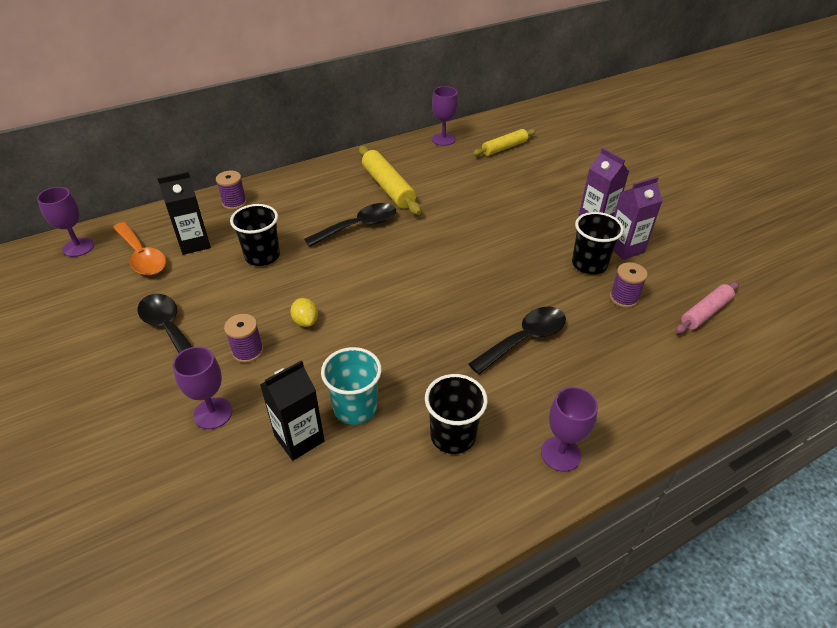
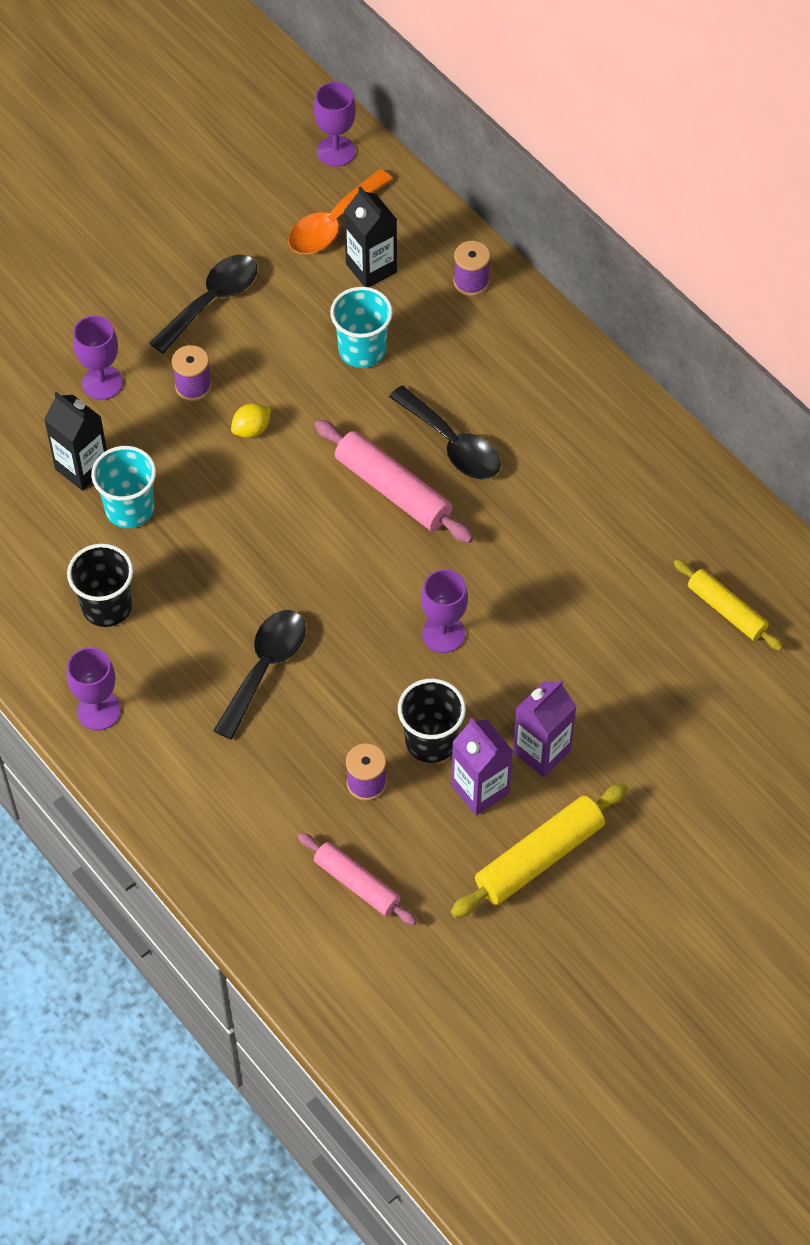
camera: 80 degrees right, 15 degrees up
(262, 256) = (362, 350): black cup -> turquoise cup
(386, 256) = (393, 490): none -> pink rolling pin
(388, 187) = (560, 461): yellow rolling pin -> yellow rolling pin (539, 857)
(443, 139) = (728, 515): purple goblet -> purple goblet (443, 634)
(525, 339) = (265, 667): black spoon -> black spoon turned 105 degrees counterclockwise

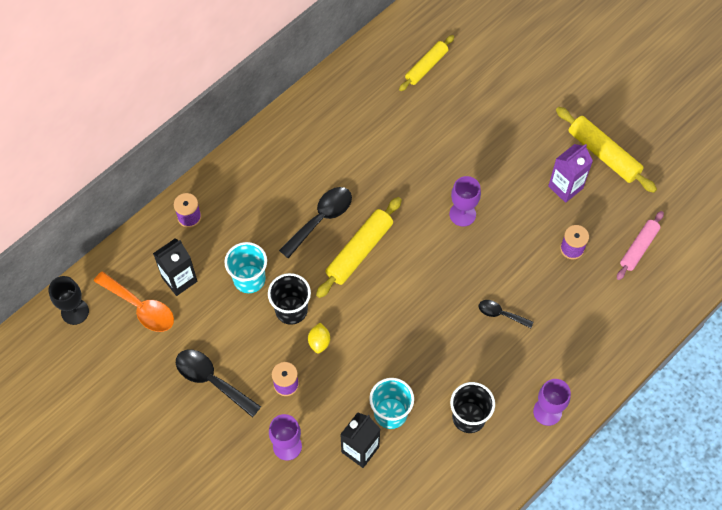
camera: 95 degrees left, 5 degrees up
(251, 429) = (319, 342): yellow lemon -> yellow lemon turned 45 degrees clockwise
(265, 667) = (500, 314): black spoon -> black spoon, size x0.58
(336, 151) = (75, 311): purple goblet -> black goblet
(393, 490) = (359, 251): pink rolling pin -> yellow rolling pin
(431, 741) = (537, 215): black cup -> black cup (291, 310)
(541, 751) = (535, 156): purple carton -> none

